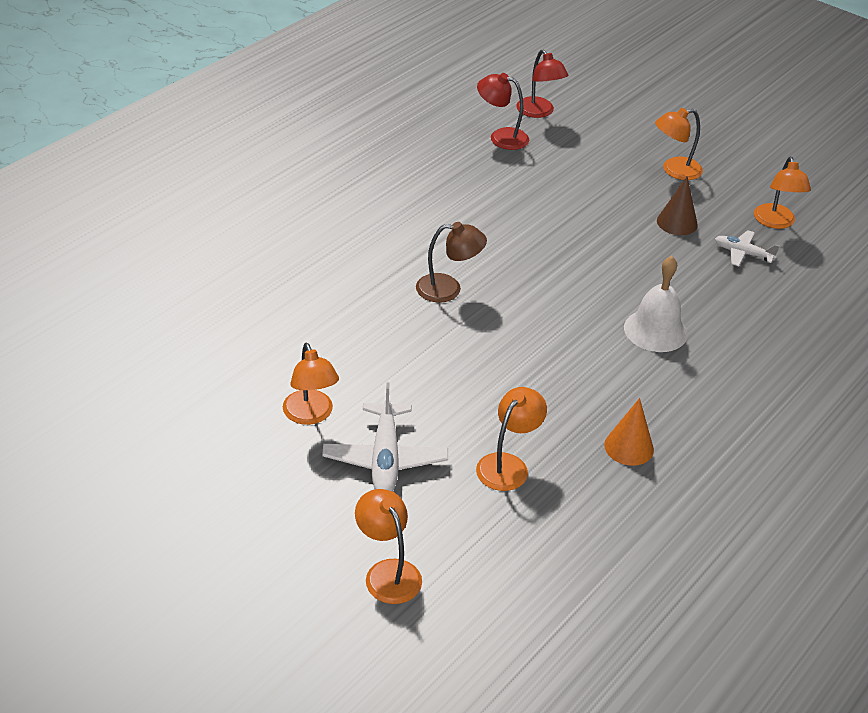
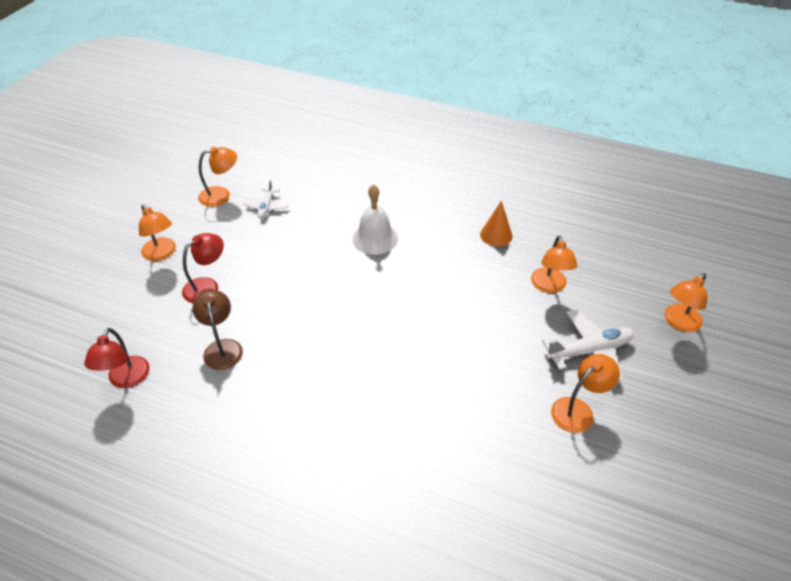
camera: 105 degrees left, 5 degrees up
(448, 289) = (381, 362): brown lamp -> brown lamp (222, 347)
(508, 465) = (549, 286): orange lamp -> orange lamp turned 105 degrees counterclockwise
(539, 112) = (73, 359): red lamp -> red lamp (207, 286)
(677, 222) = (238, 243): brown cone -> none

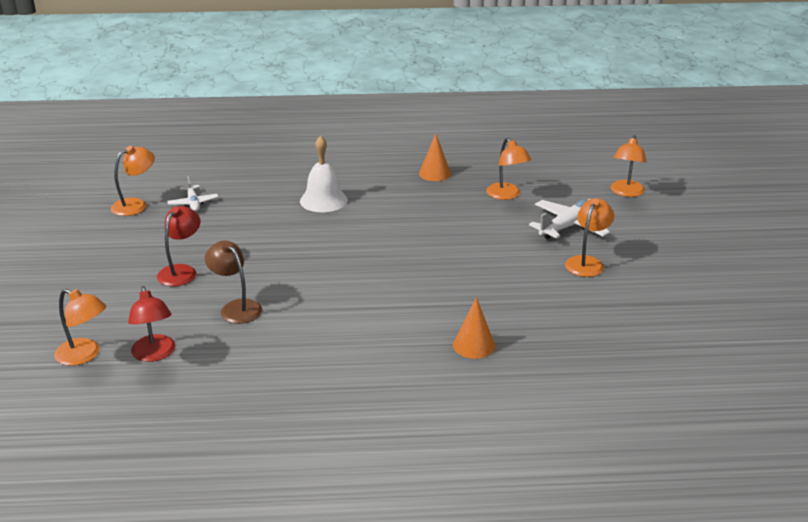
camera: 25 degrees left, 15 degrees down
(162, 254) = (109, 260): orange lamp -> orange lamp (84, 355)
(396, 483) = (474, 345): none -> orange cone

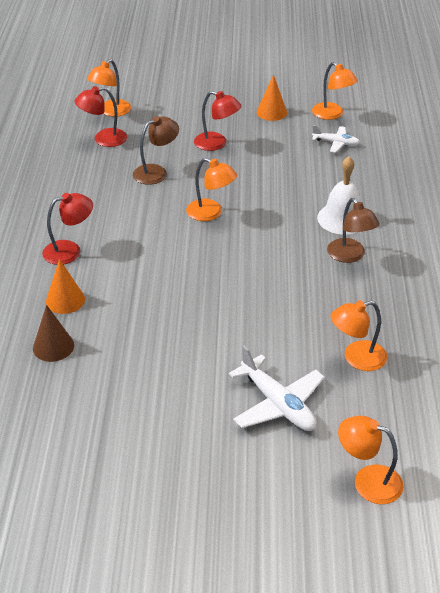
camera: 95 degrees right, 10 degrees up
(193, 203) = (336, 143): white plane -> white plane turned 150 degrees counterclockwise
(378, 197) = (350, 256): none -> brown lamp
(390, 353) = (70, 251): none -> red lamp
(435, 173) = (411, 302): orange cone -> orange cone (271, 112)
(544, 344) = (53, 346): none -> brown cone
(587, 262) = (193, 405): orange lamp -> orange lamp (211, 213)

